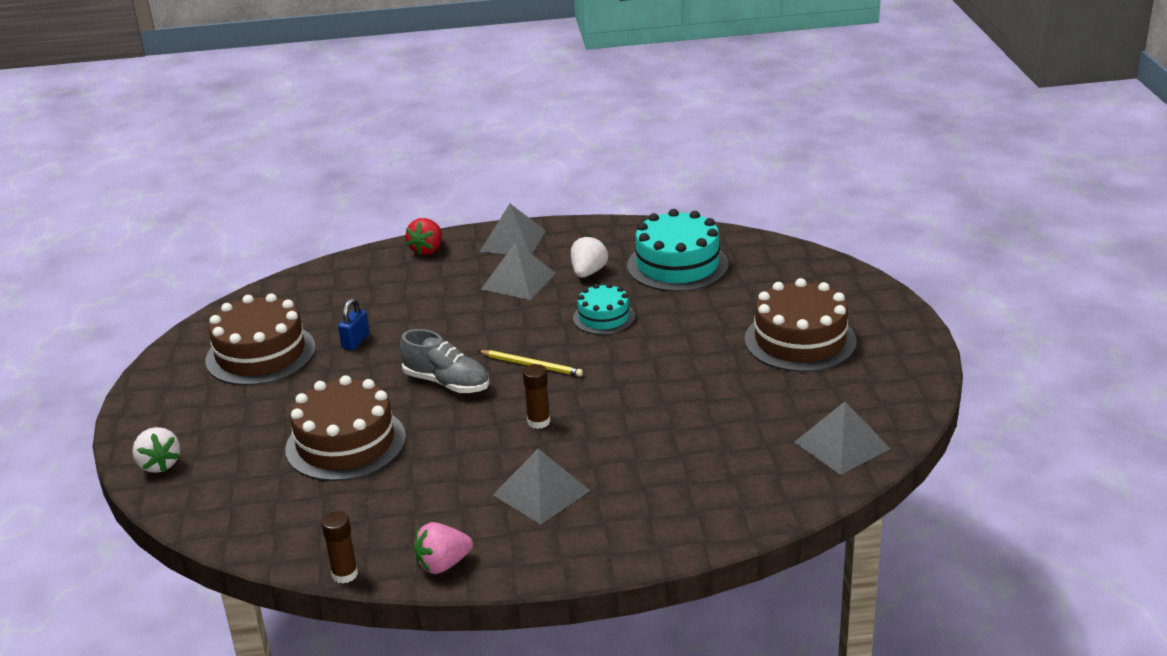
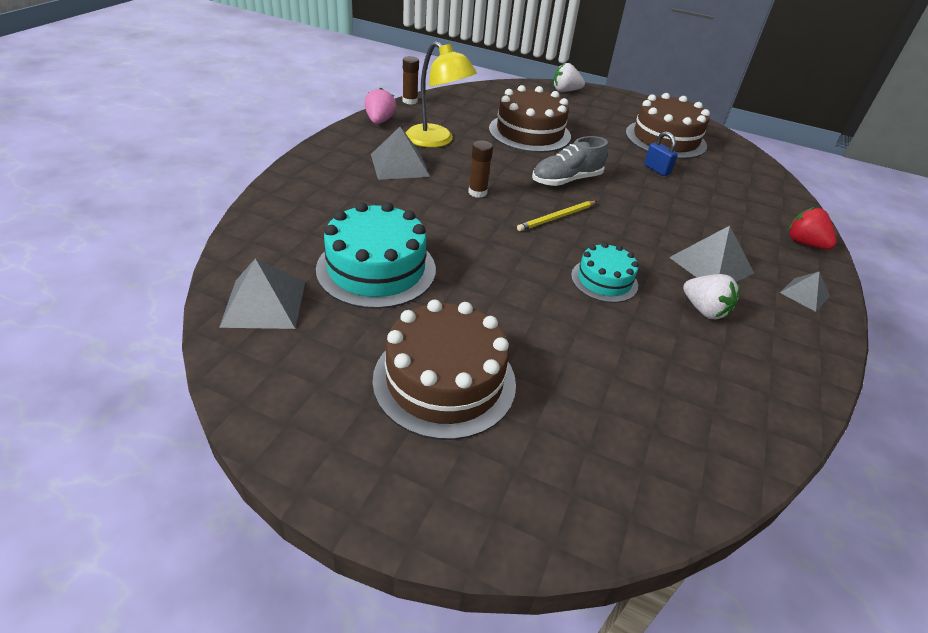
camera: 115 degrees right, 10 degrees up
(448, 496) = (436, 141): none -> yellow lamp
(513, 241) = (804, 294): grey pyramid -> grey pyramid, size x0.60
(677, 265) = (684, 379): turquoise cake -> turquoise cake (376, 269)

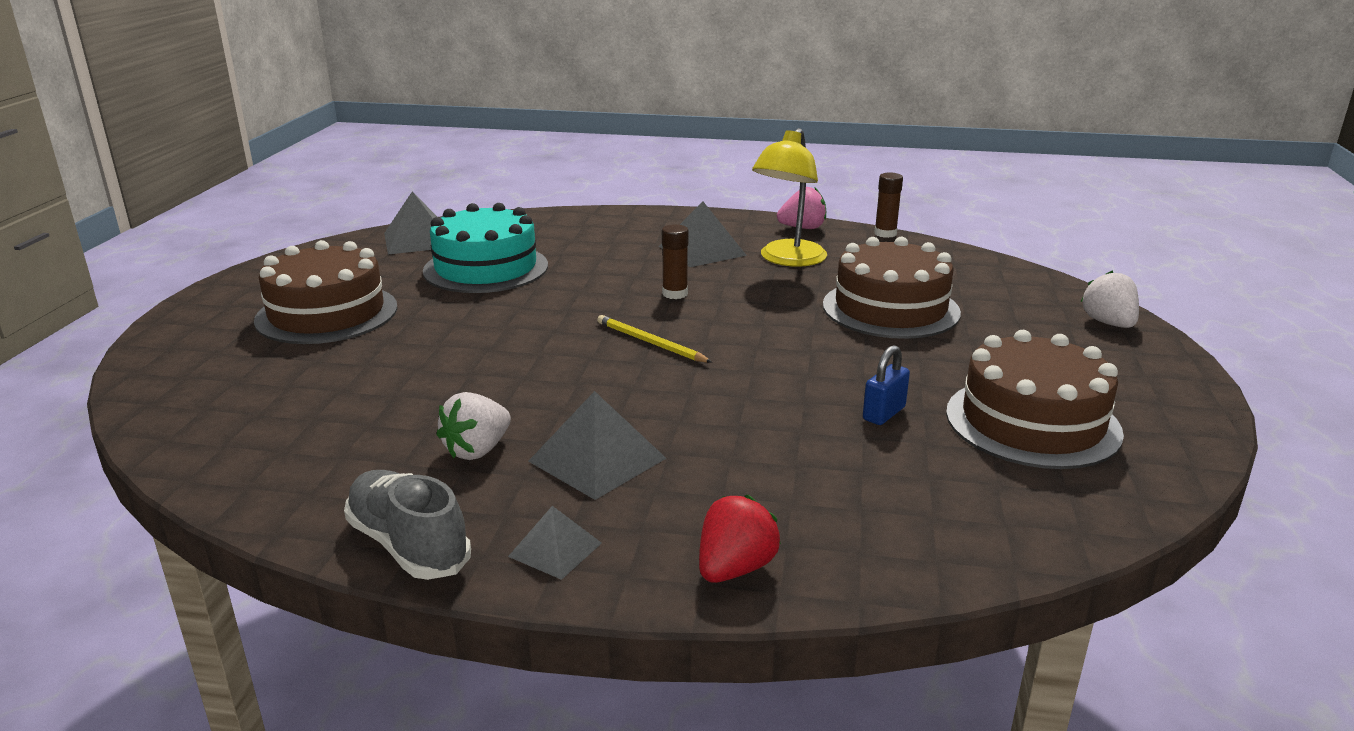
camera: 80 degrees right, 15 degrees down
(566, 180) = (763, 343): grey shoe -> grey shoe (409, 545)
(604, 280) = (518, 379): turquoise cake -> none

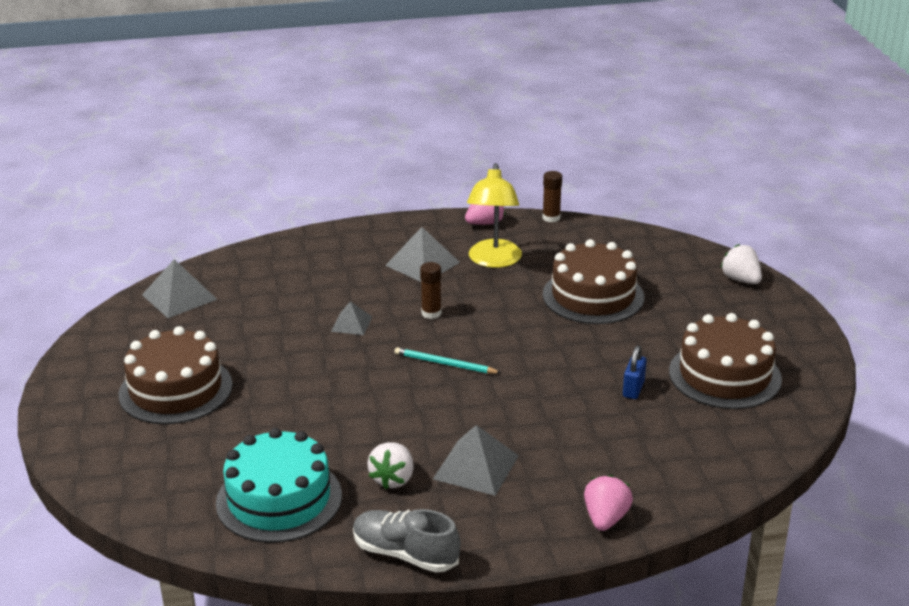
camera: 20 degrees left, 5 degrees up
(486, 268) = (264, 317): turquoise cake -> turquoise cake (279, 499)
(555, 549) = (495, 534): grey pyramid -> grey pyramid (351, 324)
(650, 342) = (444, 364): yellow pencil -> turquoise pencil
(735, 568) = (605, 519): red strawberry -> pink strawberry

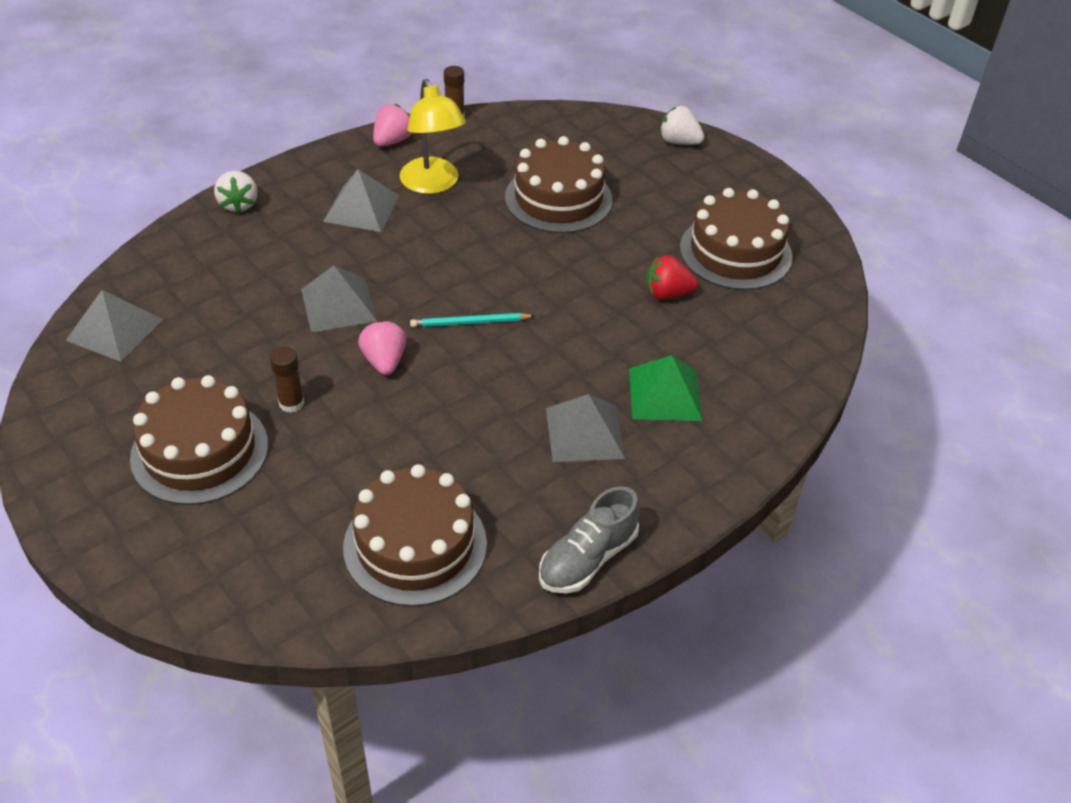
camera: 30 degrees left, 15 degrees up
(279, 499) = (415, 545): turquoise cake -> brown cake
(351, 324) = (338, 305): grey pyramid -> grey pyramid, size x1.68
(393, 479) = (514, 477): white strawberry -> white strawberry (238, 204)
(405, 554) = (587, 558): grey shoe -> grey shoe turned 45 degrees counterclockwise
(431, 313) = (413, 266): brown glue stick -> brown glue stick (291, 403)
(569, 460) = (665, 394): none -> green pyramid
(605, 519) = (740, 446): pink strawberry -> pink strawberry (384, 361)
(633, 389) = (667, 294): blue padlock -> red strawberry

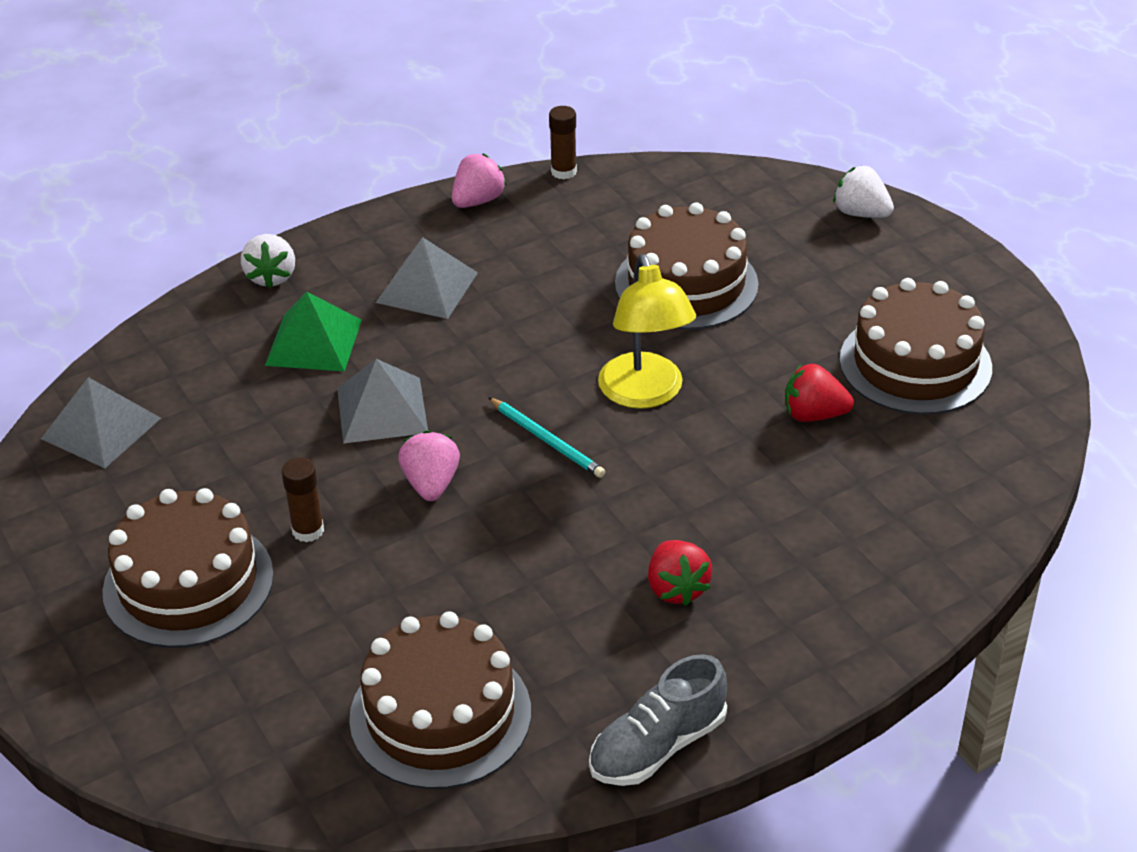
camera: 10 degrees right, 5 degrees down
(433, 184) = (523, 259): yellow lamp -> yellow lamp (645, 394)
(469, 322) = (547, 440): turquoise pencil -> turquoise pencil turned 135 degrees counterclockwise
(584, 433) = (676, 588): grey pyramid -> red strawberry
(665, 394) = (790, 544): green pyramid -> green pyramid (314, 342)

